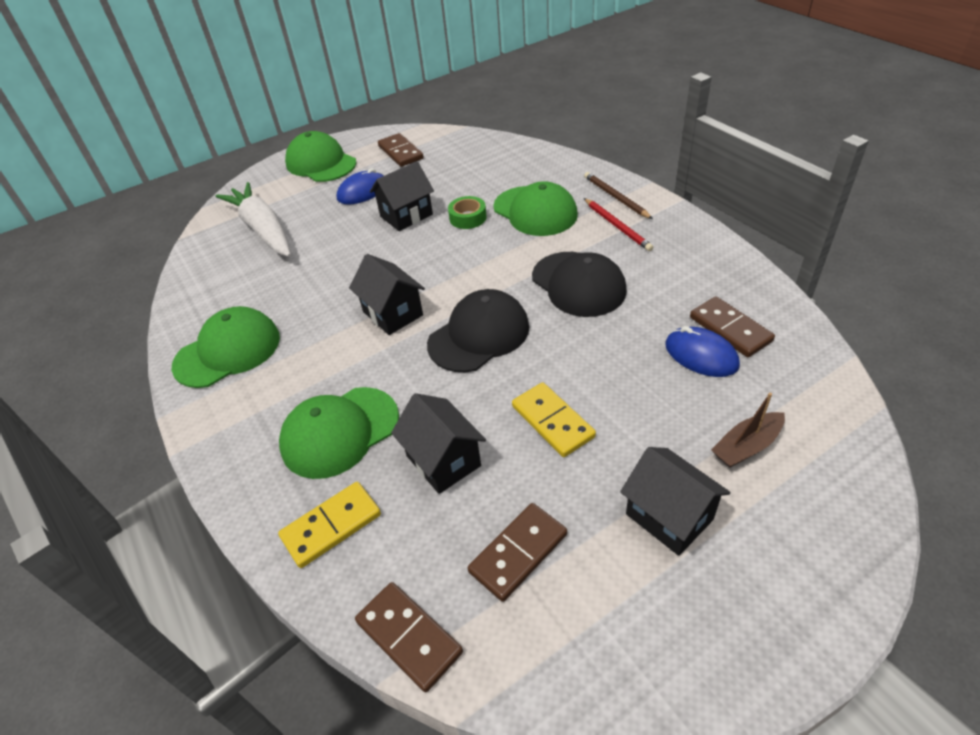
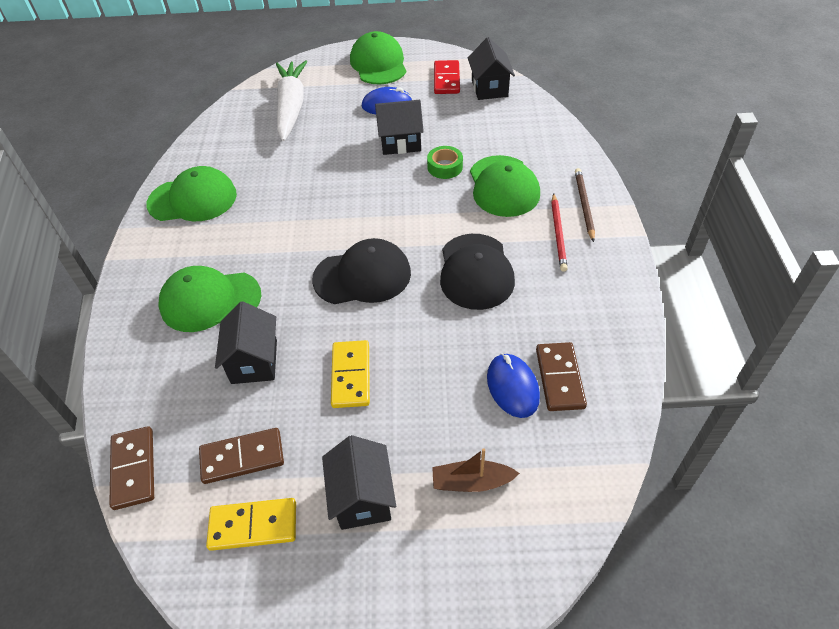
camera: 30 degrees right, 5 degrees up
(331, 526) = (152, 366): yellow domino -> yellow domino (253, 525)
(392, 313) = (319, 225): black house -> black house (489, 88)
(400, 152) = (446, 79): brown domino -> red domino

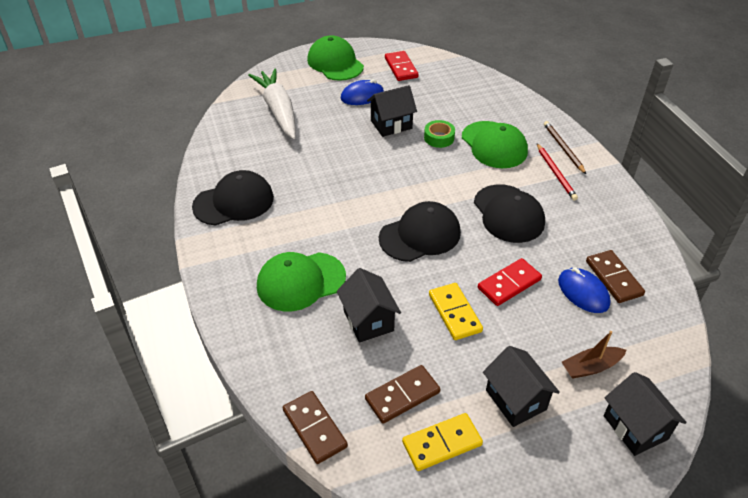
camera: 20 degrees left, 5 degrees down
(193, 199) = (234, 202): green cap -> black cap
(430, 356) = (509, 284): none -> red domino
(489, 88) = (440, 70): black house -> black house (635, 427)

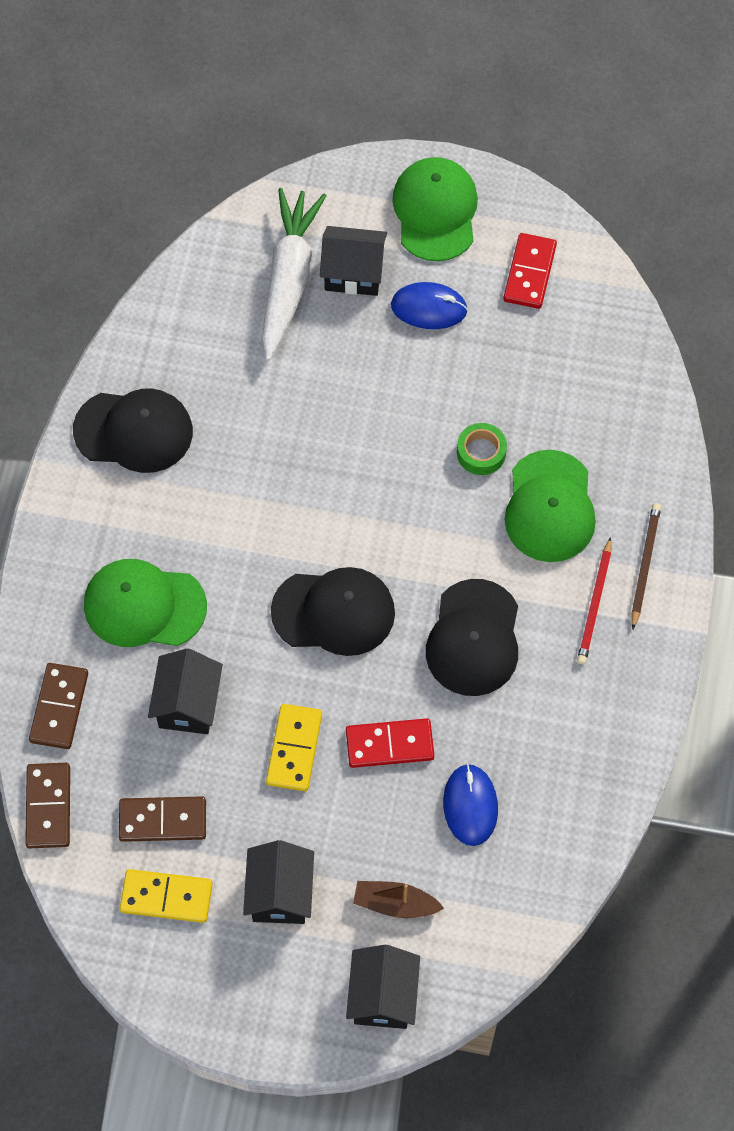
camera: 30 degrees right, 20 degrees up
(391, 125) = (431, 391): black house -> black house (353, 273)
(614, 278) = (526, 807): brown domino -> brown domino (59, 707)

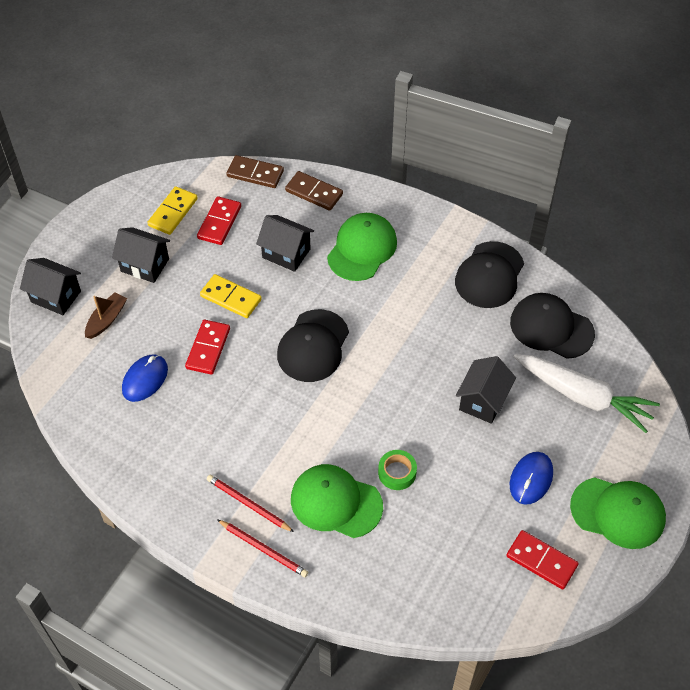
camera: 110 degrees right, 10 degrees down
(163, 820) = (219, 222): brown domino -> red domino
(353, 273) = (576, 439): black house -> black house (483, 401)
(470, 805) = (145, 379): blue mouse -> blue mouse turned 75 degrees counterclockwise
(473, 638) = (258, 420): black cap -> black cap (551, 328)
(644, 565) = (263, 549): brown pencil -> red pencil

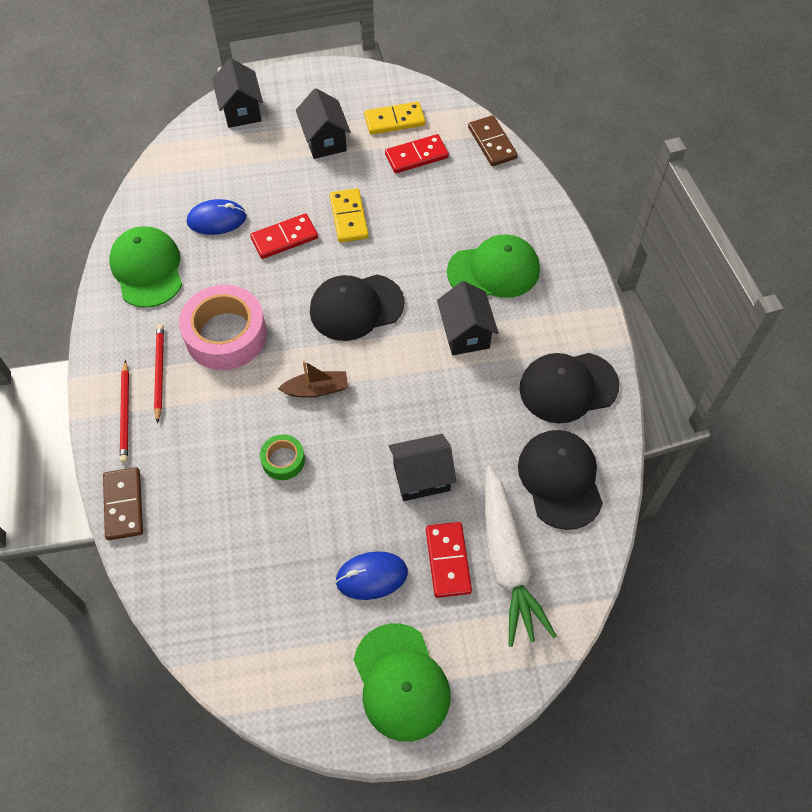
camera: 50 degrees right, 5 degrees up
(106, 320) = (249, 156): brown boat -> brown boat (316, 389)
(257, 440) = (226, 335): none -> pink tape
(286, 253) = (432, 221): black house -> black house (465, 333)
(314, 193) = (516, 195): brown domino -> brown domino (123, 505)
(336, 502) = (213, 434): green cap -> green cap (147, 269)
(541, 561) = (290, 646): red domino -> red domino (448, 560)

